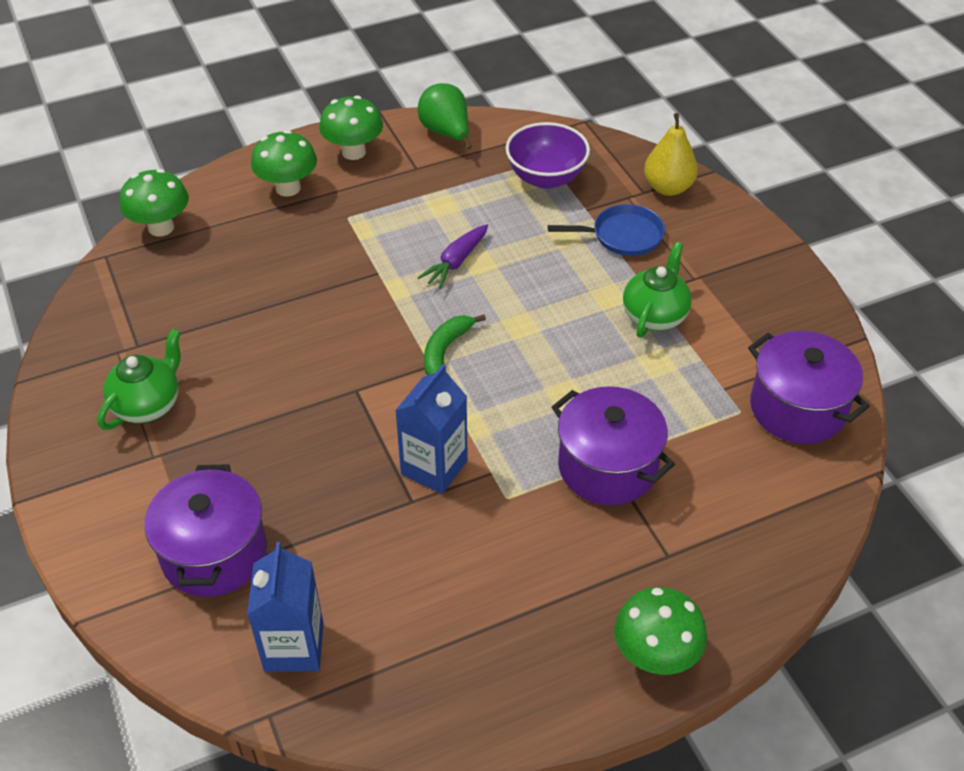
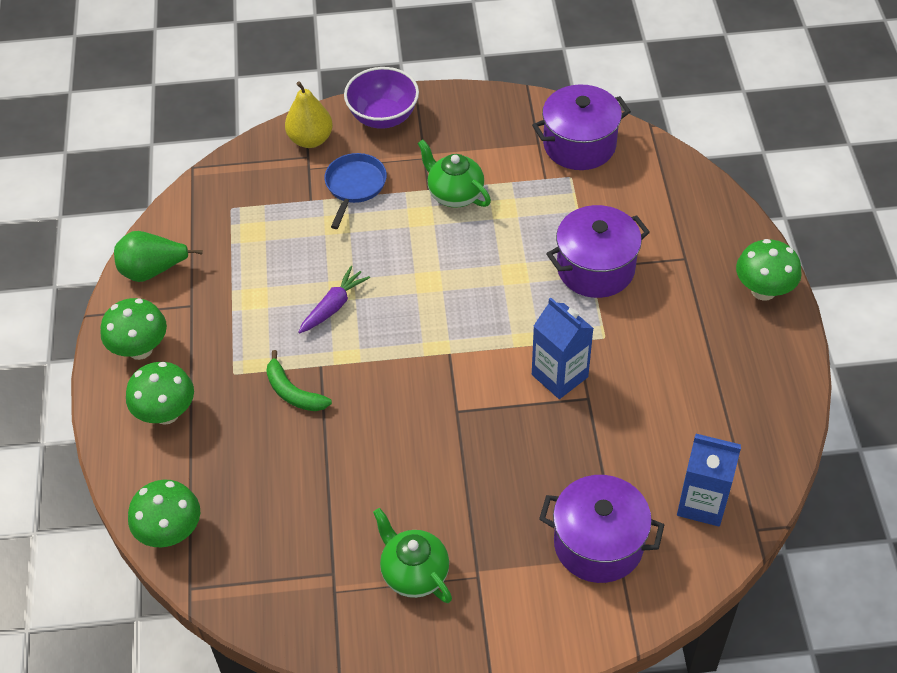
camera: 70 degrees left, 5 degrees up
(445, 350) = (437, 339): green banana -> green banana (293, 392)
(456, 262) = (333, 306): purple carrot -> purple carrot turned 105 degrees counterclockwise
(546, 178) = (255, 215): purple bowl -> purple bowl (383, 117)

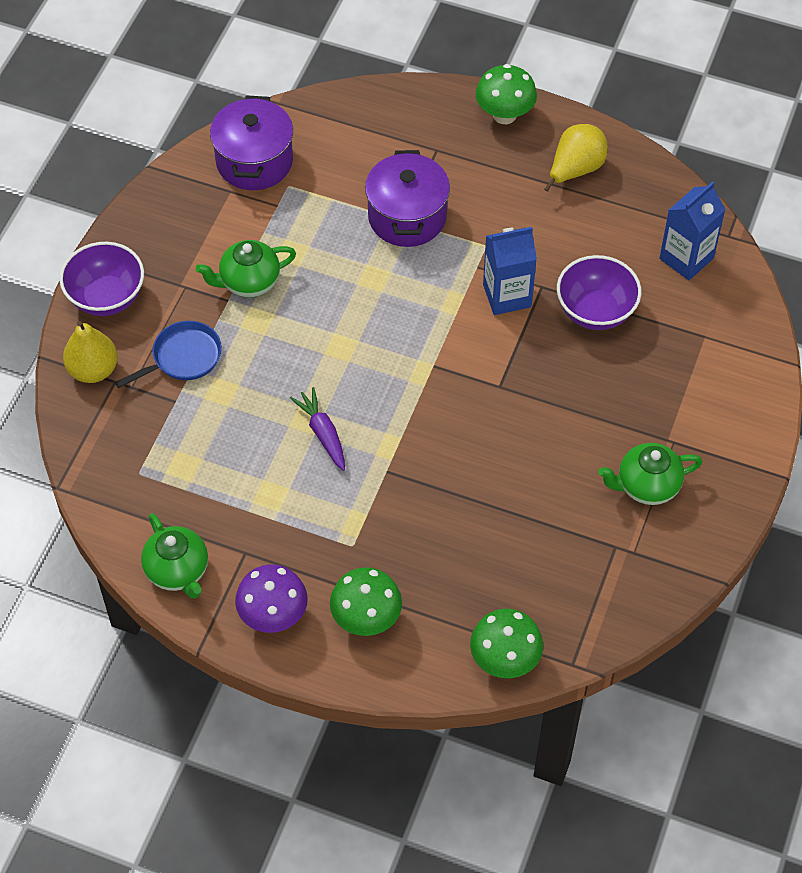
camera: 65 degrees left, 5 degrees up
(140, 349) = (273, 616): green mushroom -> purple mushroom
(153, 271) = (178, 571): green pear -> green teapot
(293, 392) = (404, 504): green banana -> none
(354, 186) = (183, 357): blue pan -> blue pan turned 105 degrees clockwise
(588, 452) = (595, 311): none -> purple bowl
(598, 544) = (687, 345): purple pot -> none
(741, 370) = (575, 170): none -> yellow pear

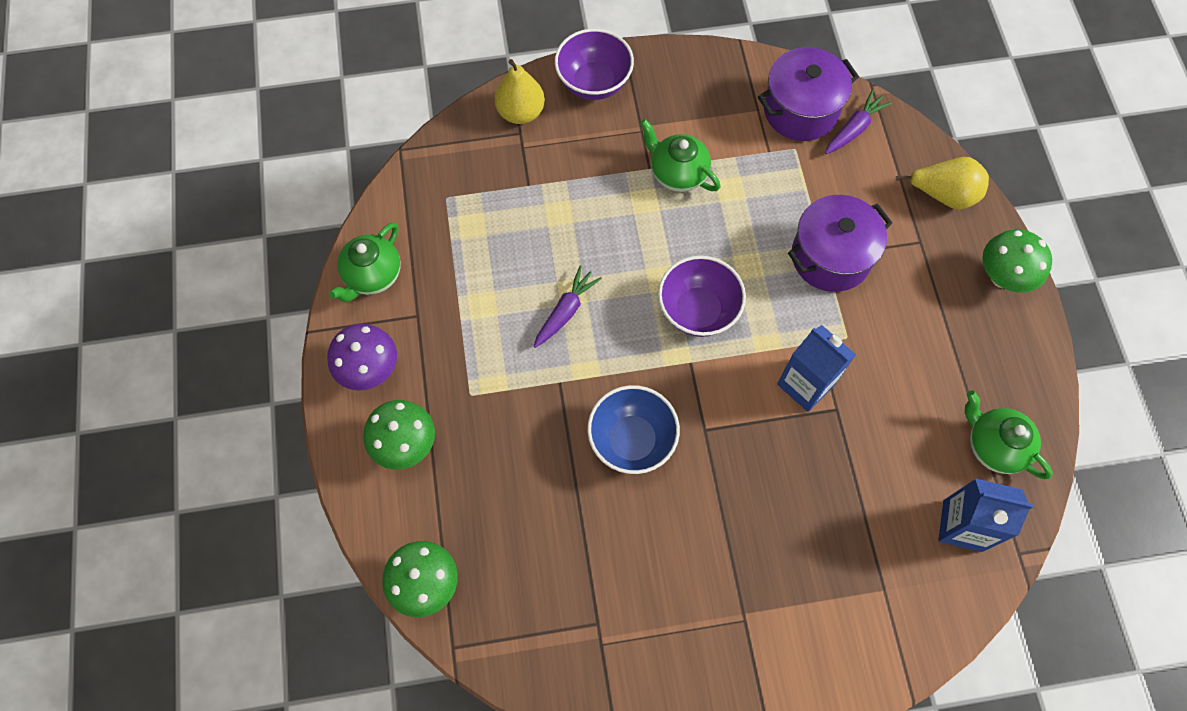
camera: 60 degrees right, 10 degrees up
(183, 357) = (572, 167): blue pan -> none
(301, 134) = (854, 129): none -> purple carrot
(475, 443) = (632, 440): none -> blue bowl
(575, 170) = (988, 370): yellow pear -> yellow pear (943, 195)
(595, 311) = (842, 471): purple bowl -> purple bowl (698, 310)
(646, 486) = (680, 619): green teapot -> green teapot (994, 446)

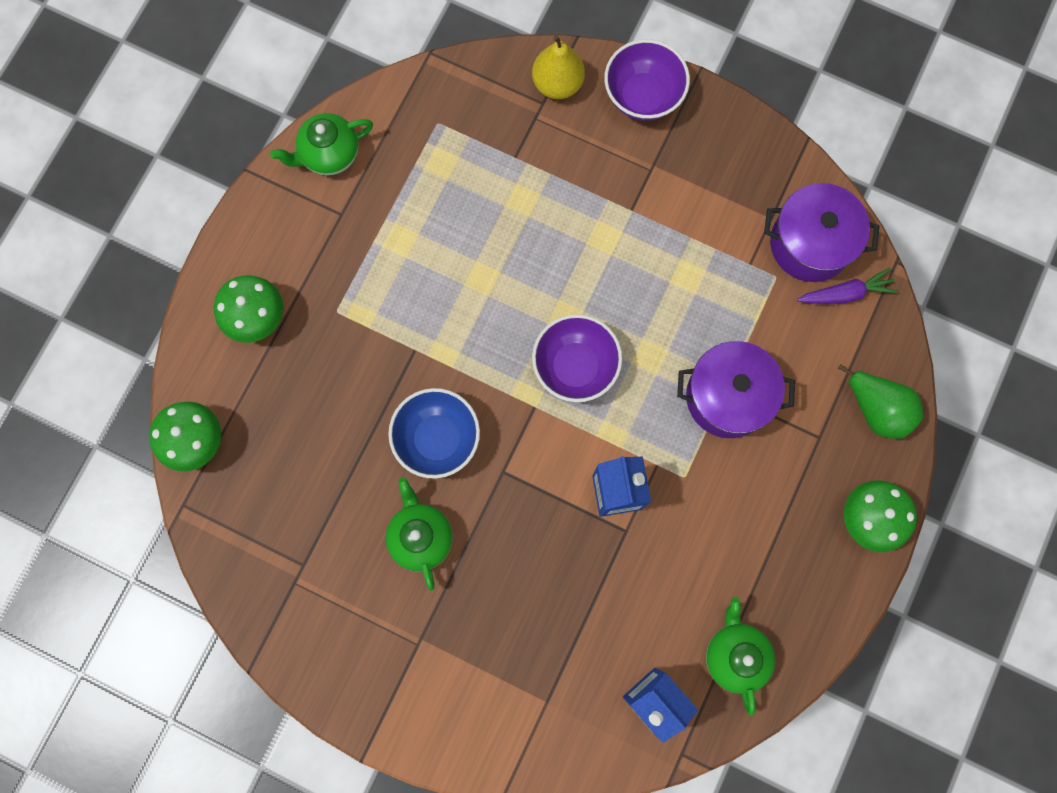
camera: 35 degrees right, 10 degrees up
(370, 370) = (272, 235): purple mushroom -> none
(566, 311) = (464, 292): purple carrot -> none
(677, 173) = (652, 231): green teapot -> green teapot (421, 537)
(943, 195) = (876, 409): yellow pear -> green pear

